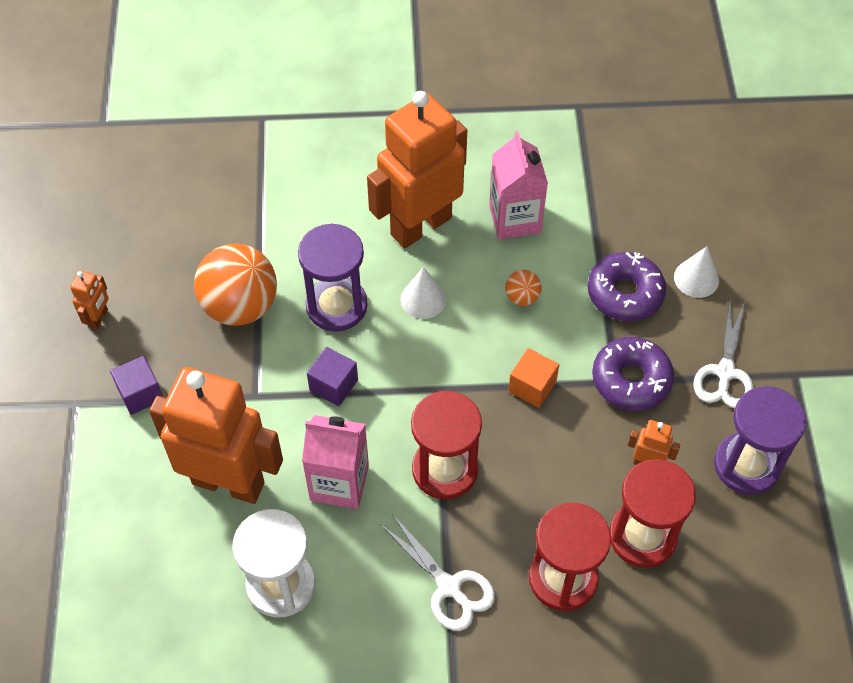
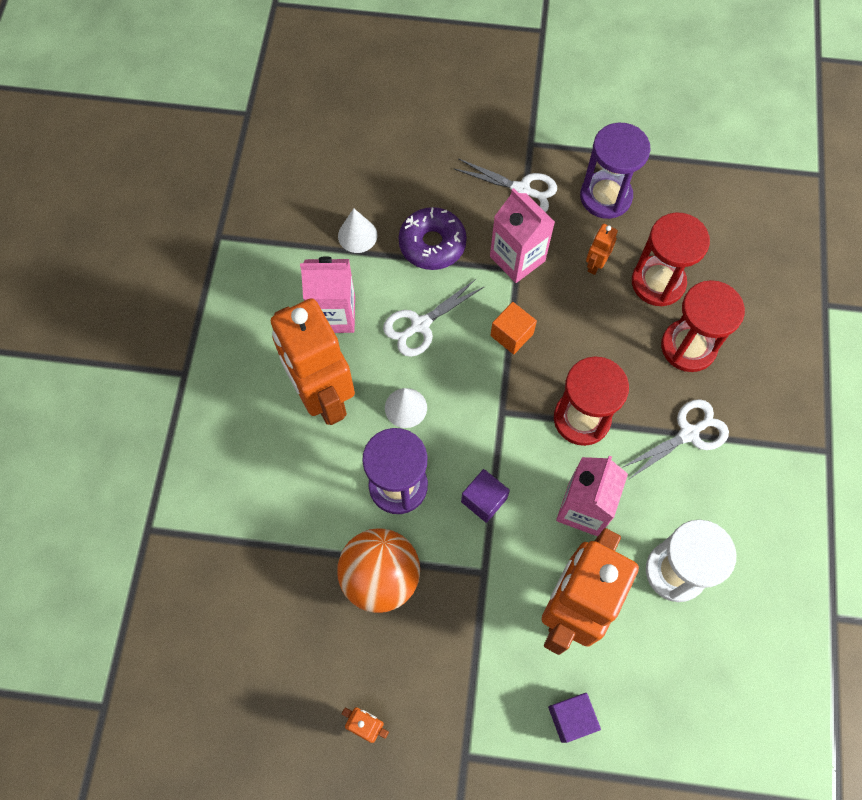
camera: 80 degrees left, 10 degrees up
(140, 394) = (464, 686): purple cube -> purple cube (571, 718)
(522, 297) = (420, 325): orange ball -> white scissors
(631, 380) = (517, 258): purple donut -> pink carton
(696, 278) = (428, 188): white cone -> white cone (357, 235)

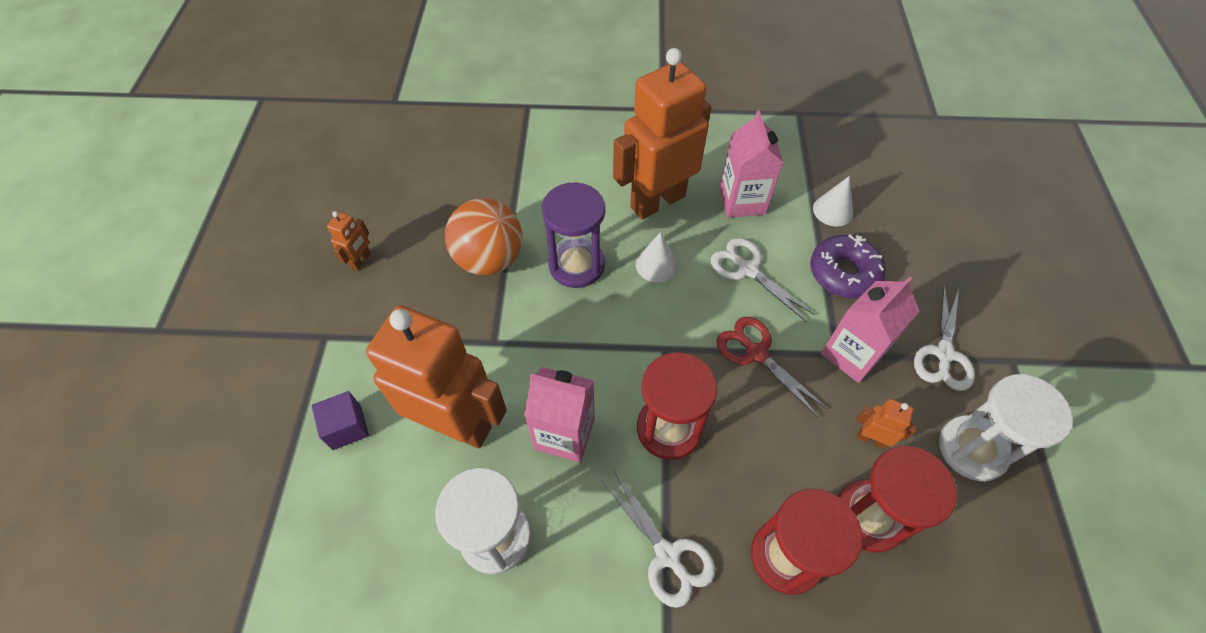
camera: 85 degrees right, 10 degrees down
(484, 500) = (567, 337): purple cube -> none
(511, 335) = (756, 353): orange cube -> red scissors
(605, 196) = (972, 449): purple hourglass -> white hourglass

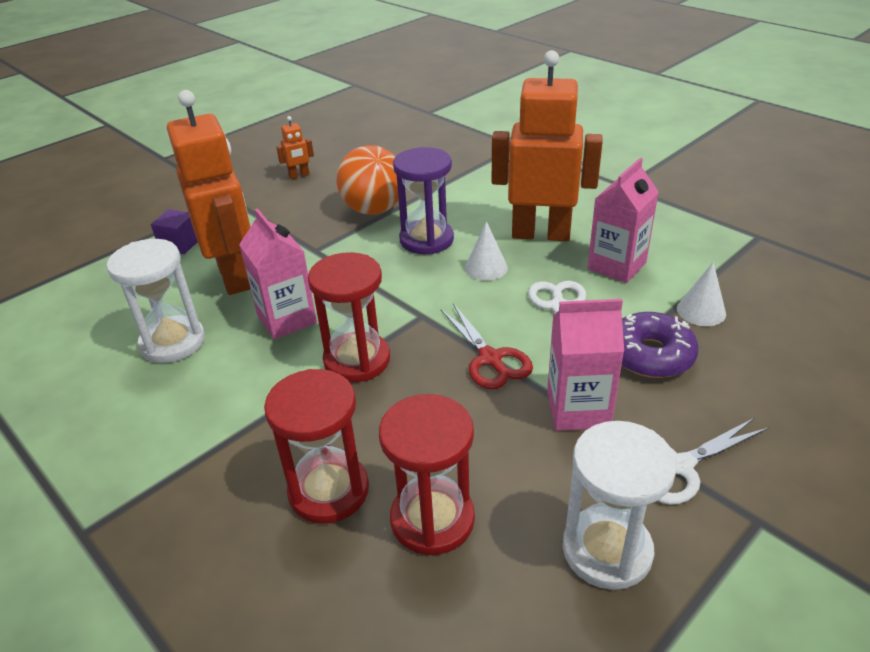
camera: 45 degrees right, 20 degrees down
(667, 555) = (251, 426): white scissors -> none
(756, 353) = (490, 359): red scissors -> red scissors turned 150 degrees clockwise
(871, 439) = (512, 473): orange robot -> none

